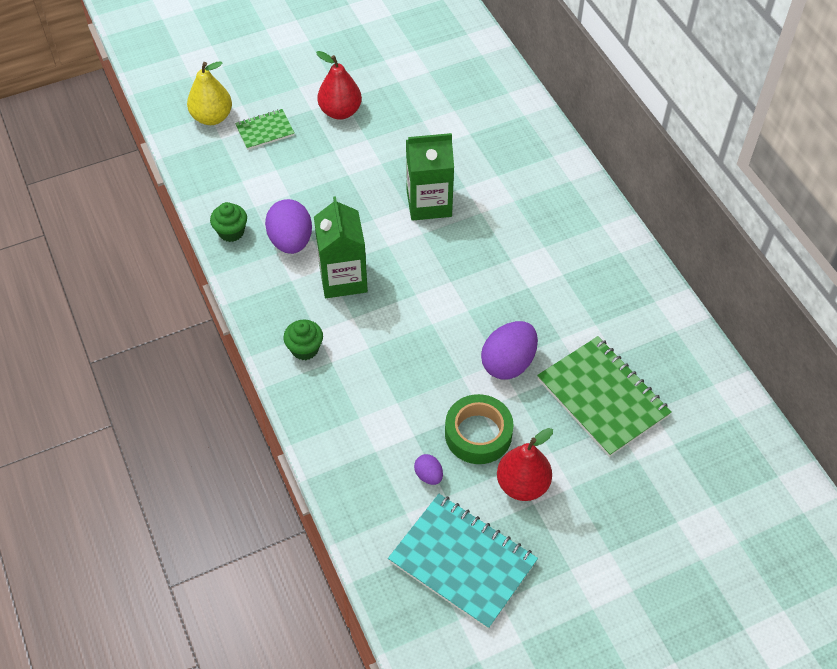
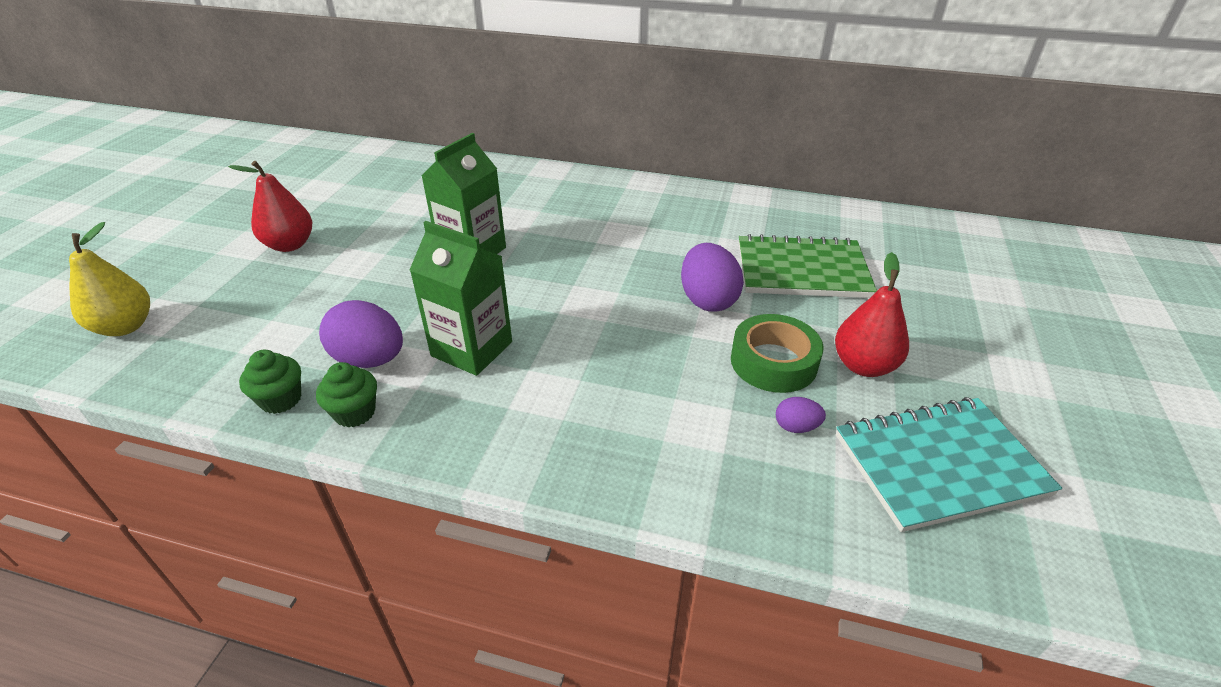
camera: 50 degrees left, 15 degrees down
(265, 131) = (215, 300): green notebook -> none
(305, 349) = (519, 431): green cupcake -> green cupcake (355, 412)

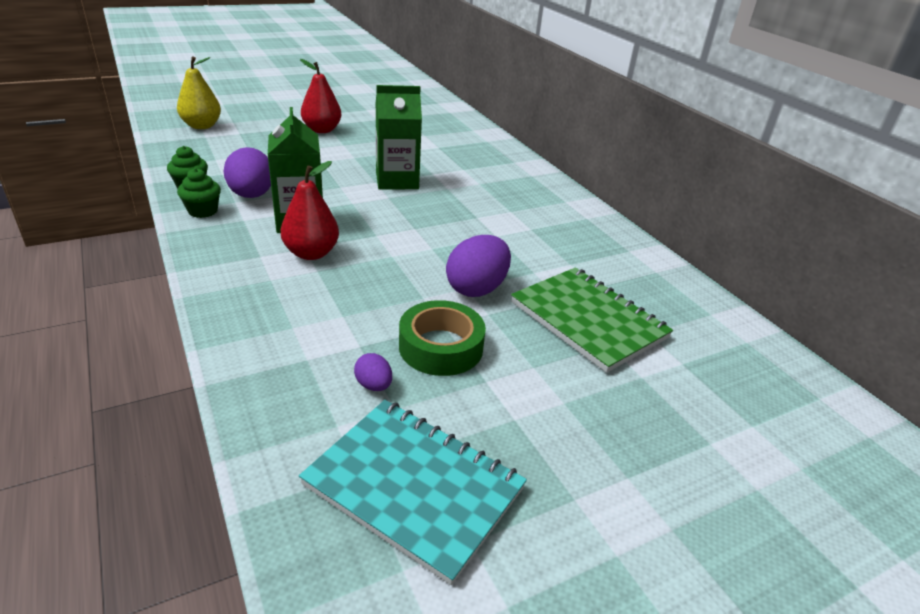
camera: 45 degrees right, 5 degrees down
(863, 366) = (498, 398): red pear -> red pear (311, 253)

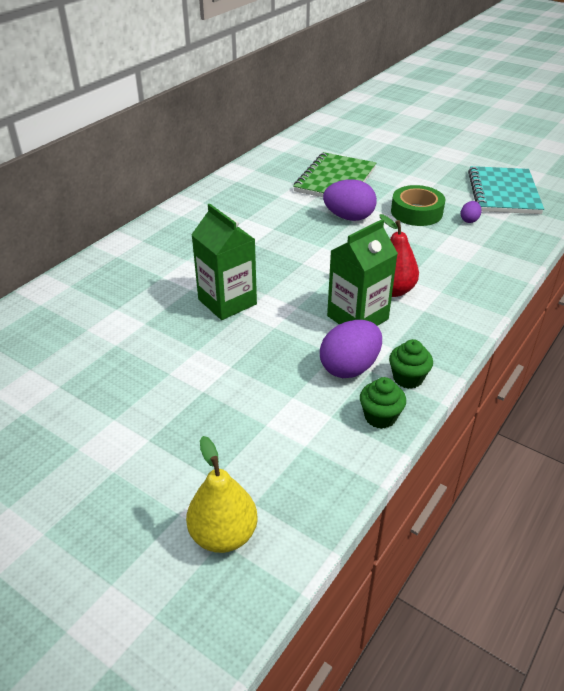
camera: 115 degrees left, 5 degrees up
(322, 130) = (138, 412): red pear -> none

